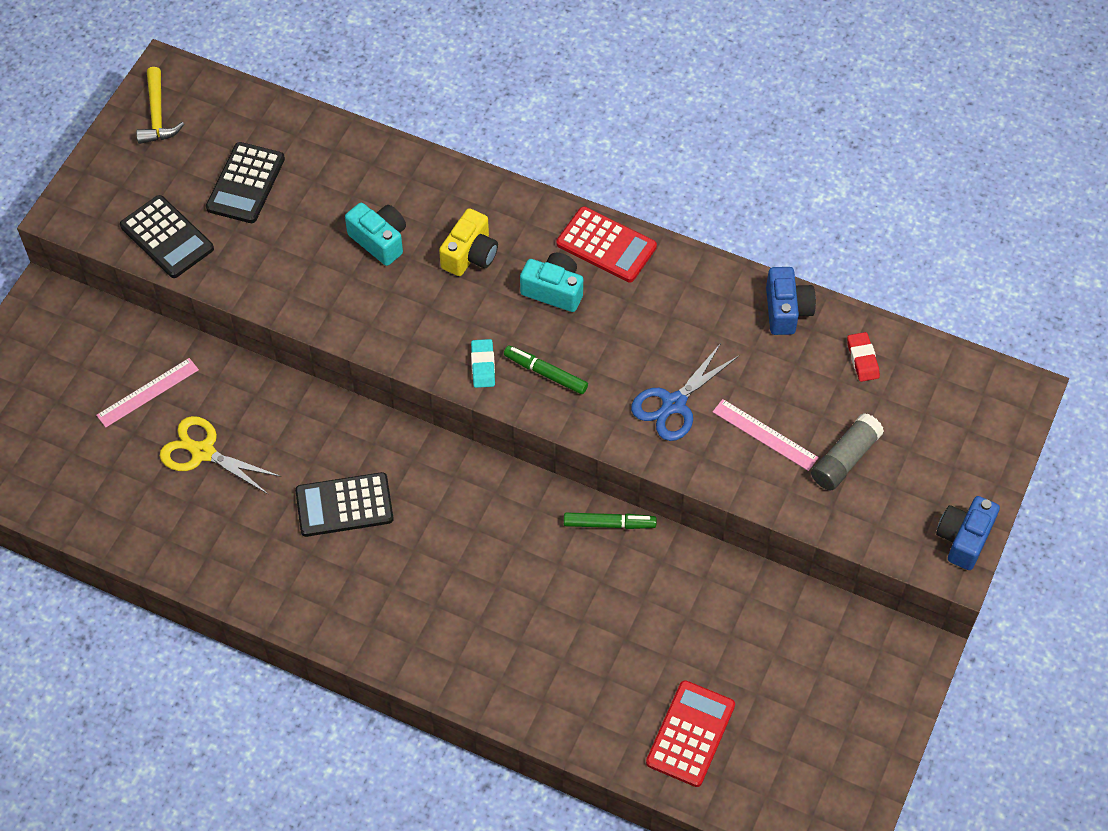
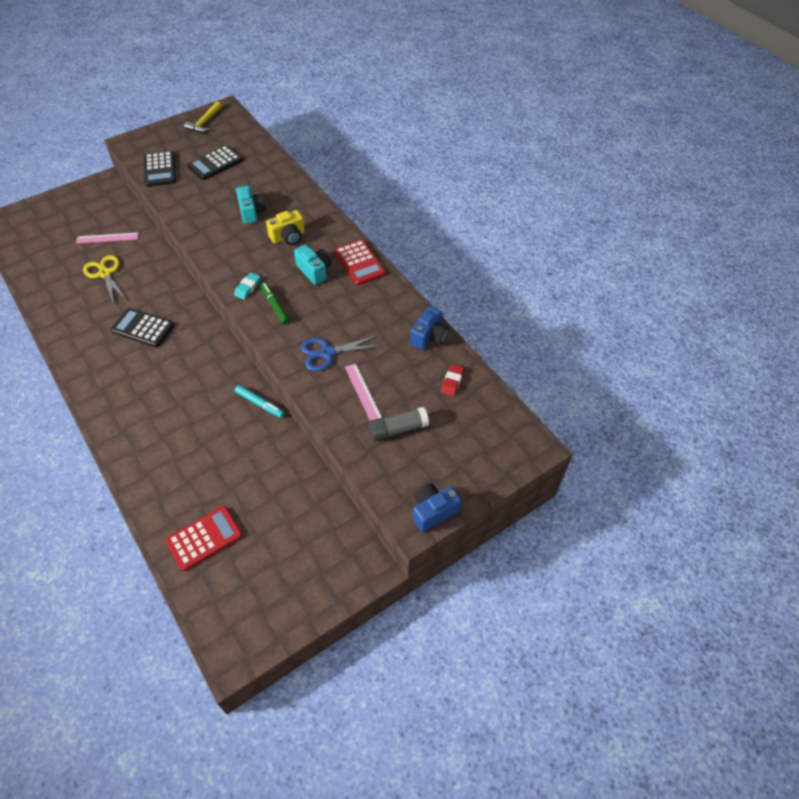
camera: 30 degrees right, 5 degrees down
(609, 524) = (260, 404): green marker -> turquoise marker

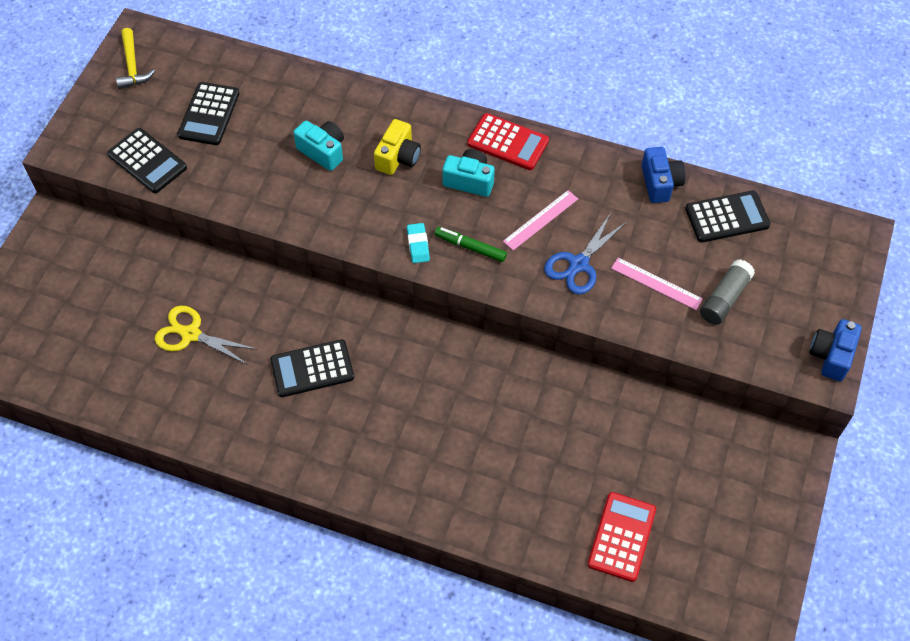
camera: 35 degrees left, 5 degrees up
(107, 238) = (141, 289): pink ruler -> pink ruler (540, 220)
(260, 404) = (533, 367): turquoise marker -> none
(452, 382) = (727, 217): red eraser -> black calculator

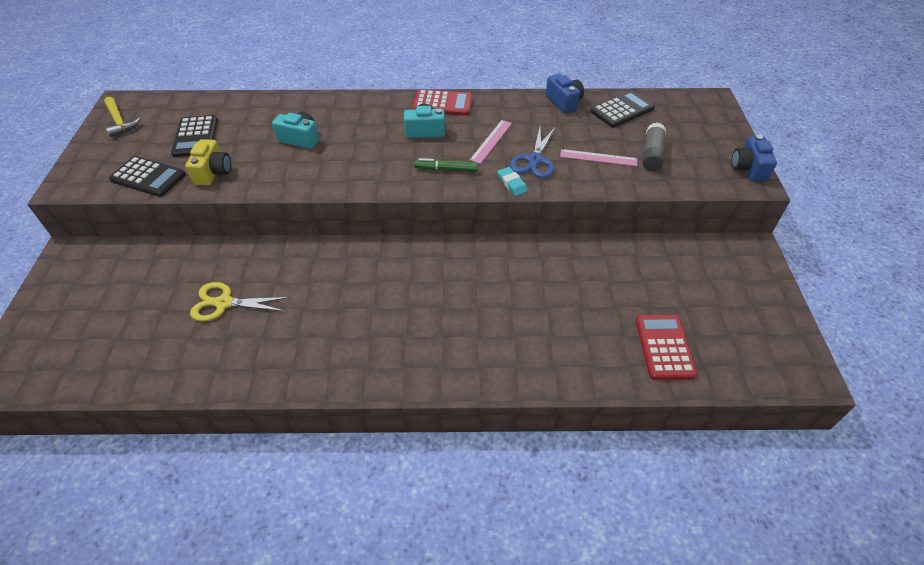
camera: 20 degrees left, 10 degrees down
(312, 369) = (344, 299): black calculator -> none
(398, 157) = (363, 129): yellow camera -> yellow camera (213, 172)
(418, 245) = (403, 178): turquoise eraser -> turquoise eraser (512, 184)

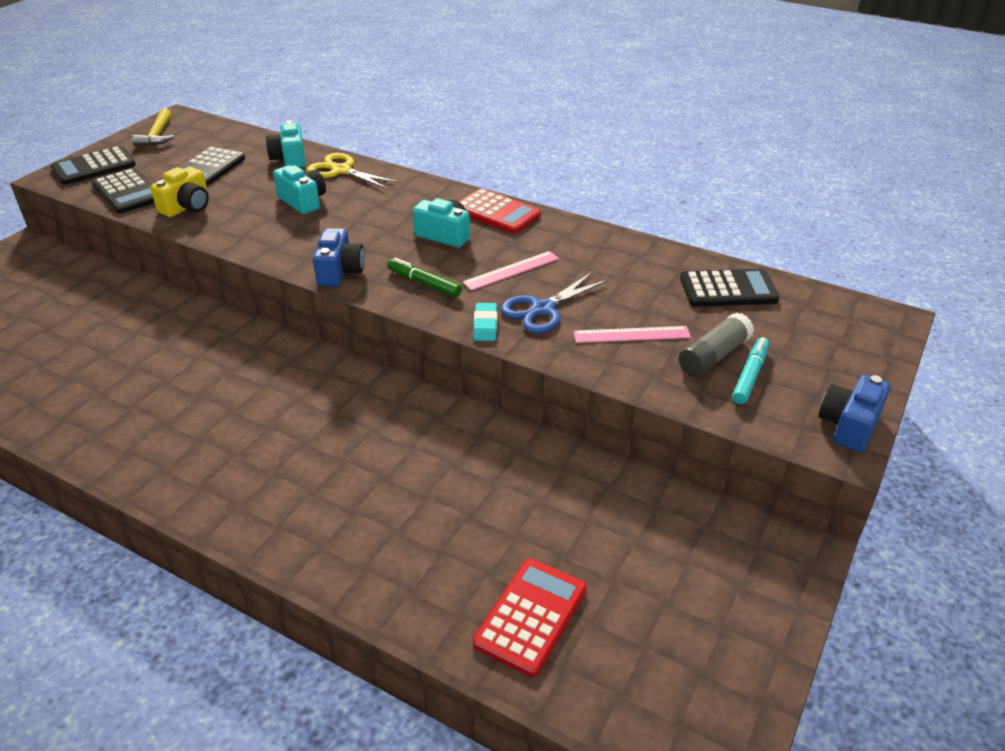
camera: 30 degrees right, 10 degrees down
(93, 165) = (94, 167): none -> black calculator
(224, 303) = (100, 345): yellow scissors -> yellow scissors (341, 170)
(253, 109) = (289, 158): none -> turquoise camera
(564, 102) = (655, 256): blue camera -> blue camera (340, 271)
(598, 157) = (631, 334): pink ruler -> pink ruler turned 45 degrees counterclockwise
(679, 159) = (750, 375): none -> turquoise marker

